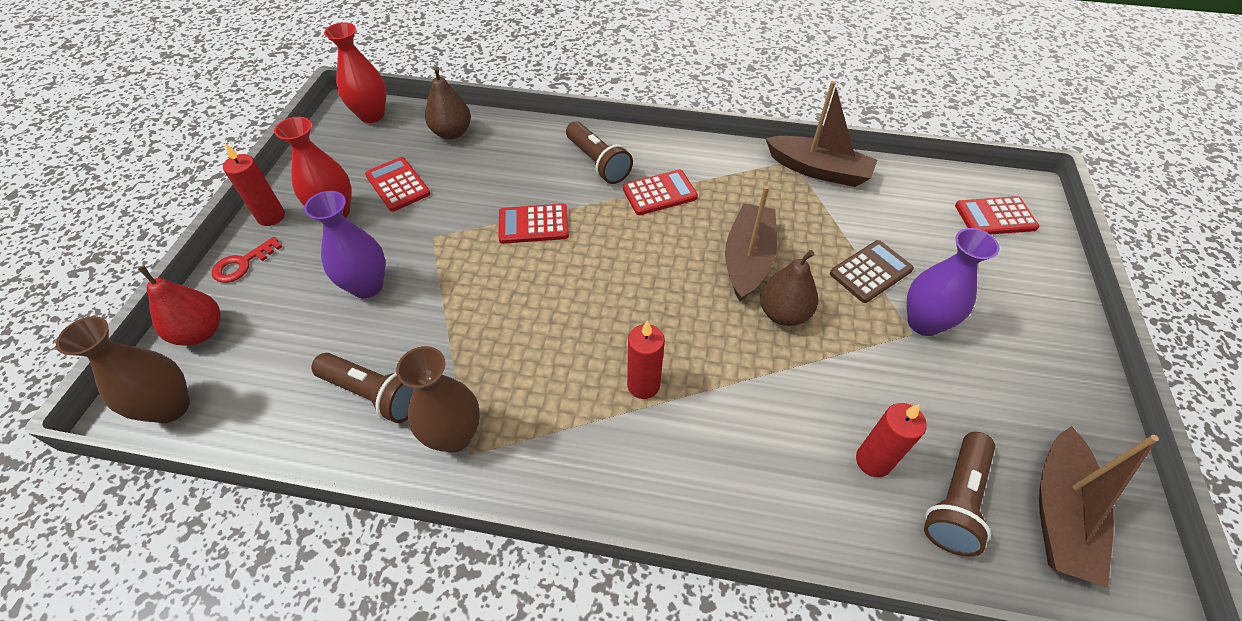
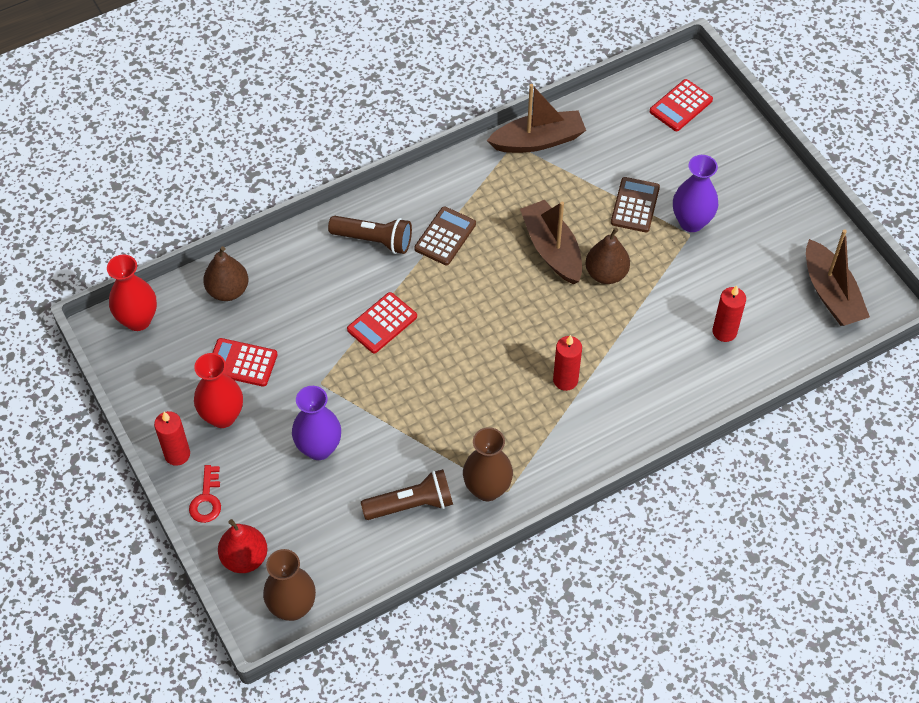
camera: 40 degrees left, 5 degrees up
(659, 193) = (445, 236): red calculator -> brown calculator
(955, 501) = (779, 324): brown flashlight -> none

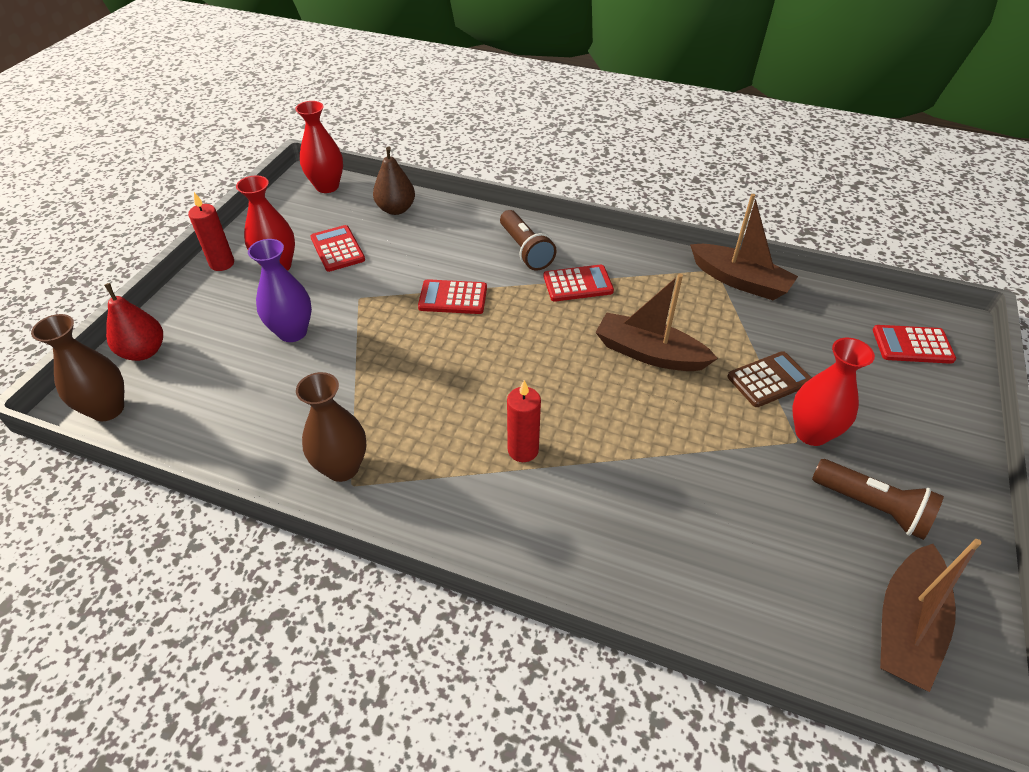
camera: 50 degrees right, 10 degrees down
(207, 499) = (190, 300): red key -> none
(411, 504) = (280, 423): brown flashlight -> brown flashlight (872, 507)
(445, 236) = (578, 284): brown calculator -> red calculator
(552, 249) = (649, 353): brown boat -> brown boat turned 90 degrees counterclockwise
(606, 274) = (672, 406): brown pear -> none
(691, 222) = (811, 433): purple vase -> red vase
(724, 332) = (728, 549): red candle -> none

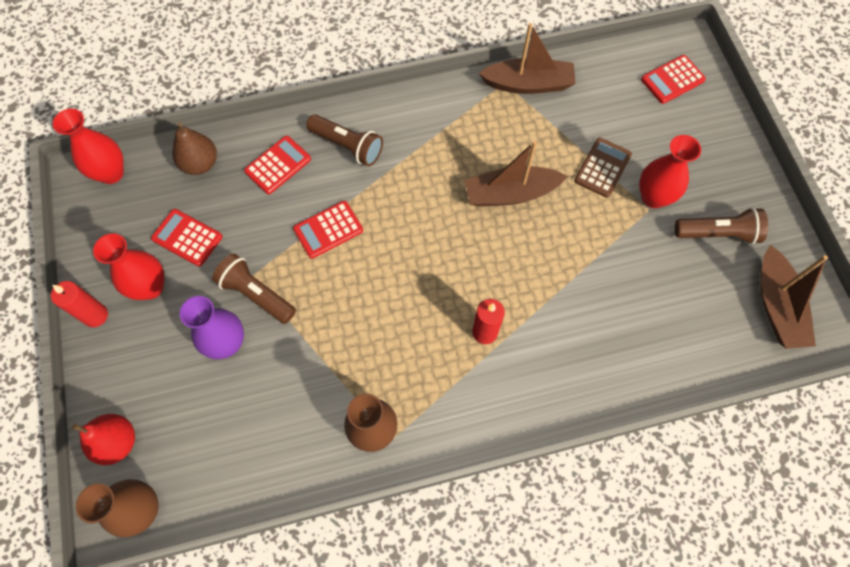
camera: 35 degrees left, 20 degrees up
(350, 311) = (256, 294): none -> brown flashlight
(578, 284) = (414, 157): red calculator -> red calculator (278, 165)

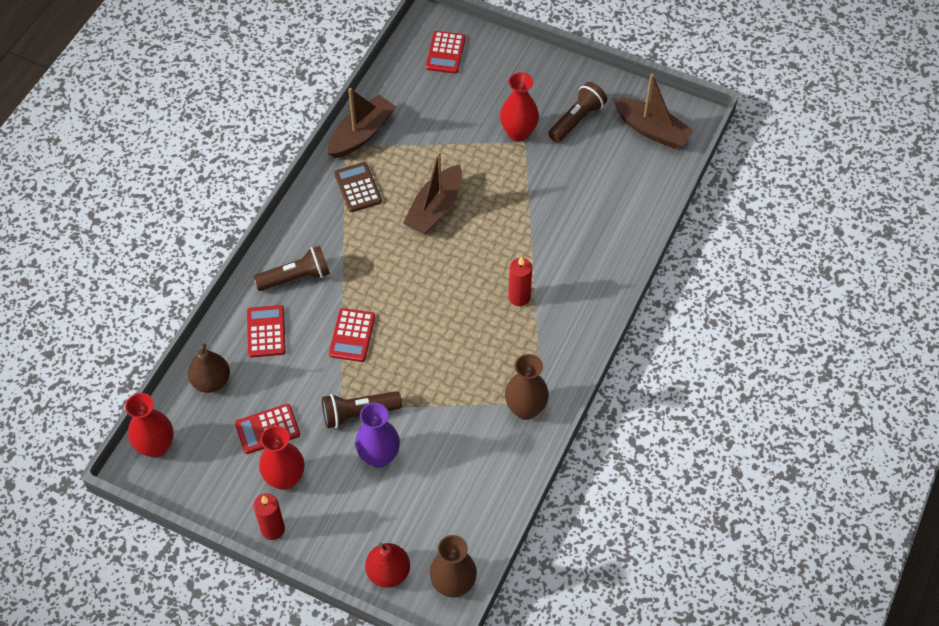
camera: 50 degrees left, 10 degrees down
(602, 168) = (469, 143): brown calculator -> brown calculator (357, 188)

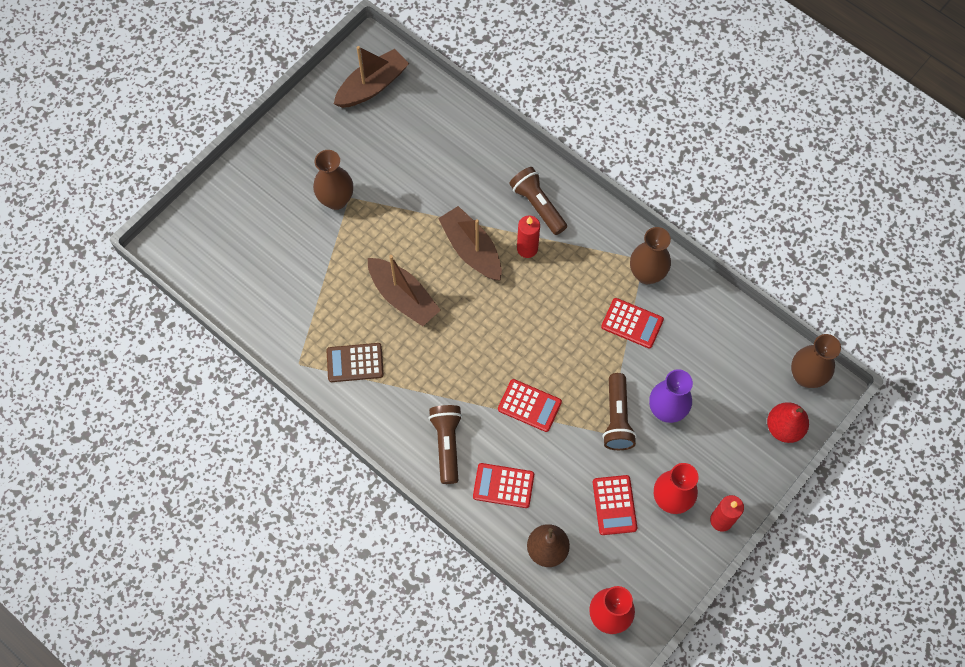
camera: 75 degrees left, 10 degrees up
(361, 134) = (288, 344): brown boat -> brown boat (471, 249)
(445, 53) = (210, 240): red calculator -> red calculator (632, 323)
(518, 133) = (336, 200): red vase -> brown vase
(577, 120) = (338, 145): brown flashlight -> brown flashlight (538, 205)

